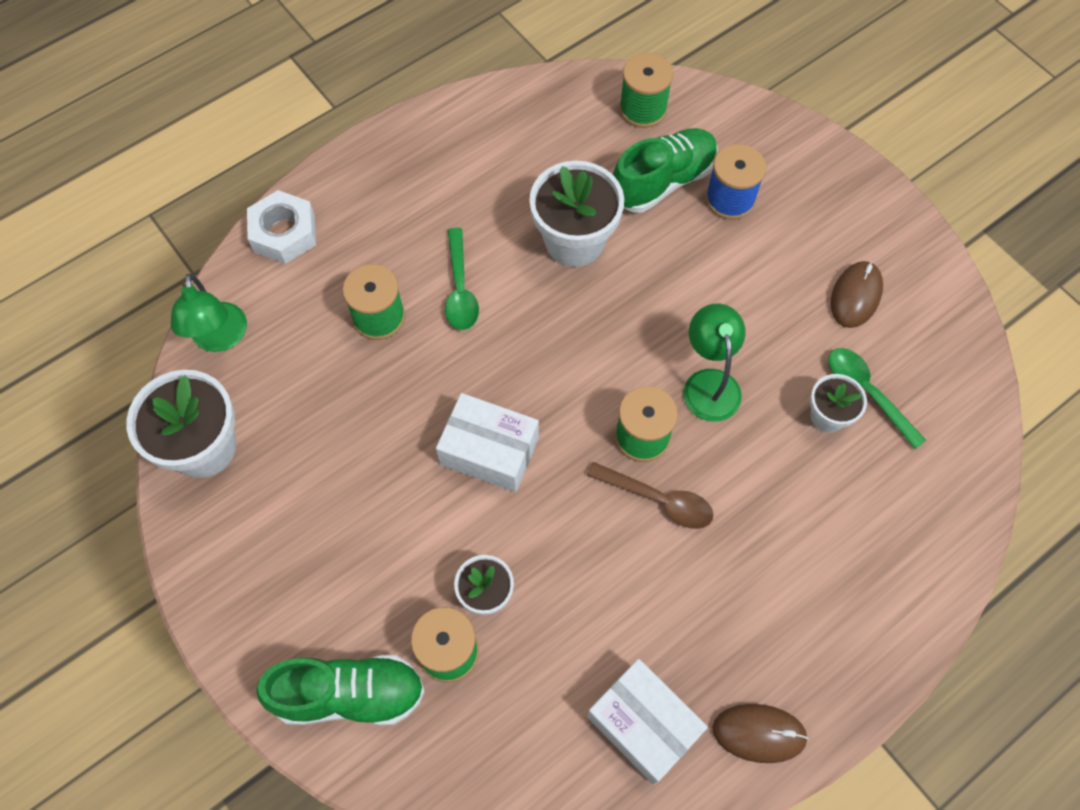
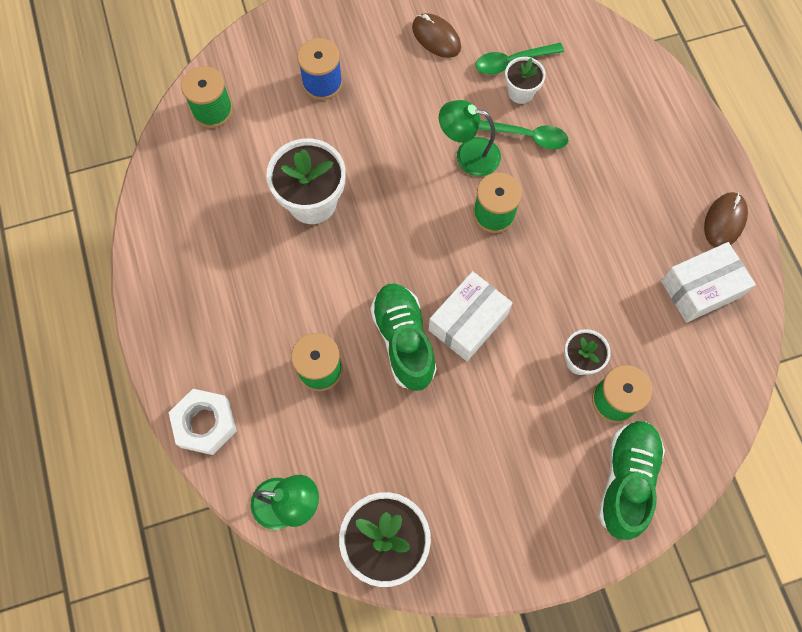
camera: 70 degrees left, 5 degrees up
(460, 289) = (320, 299): green spoon -> green spoon (527, 136)
(658, 500) = (546, 221): brown spoon -> none
(662, 181) = (286, 121): green shoe -> green shoe (403, 341)

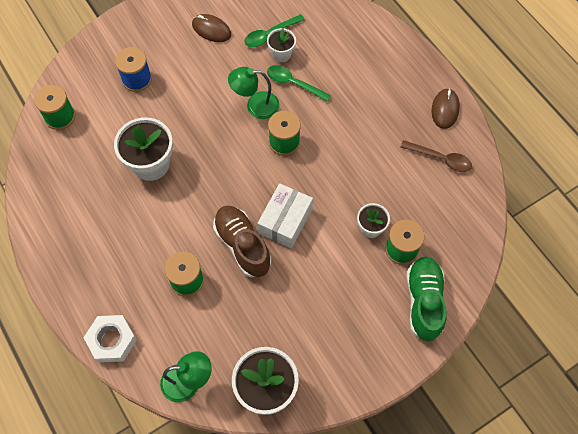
camera: 15 degrees left, 5 degrees down
(403, 341) = (242, 245): green shoe -> brown shoe
(527, 136) = (293, 83): green spoon -> green spoon turned 150 degrees counterclockwise
(700, 288) = (440, 159): white box -> brown spoon

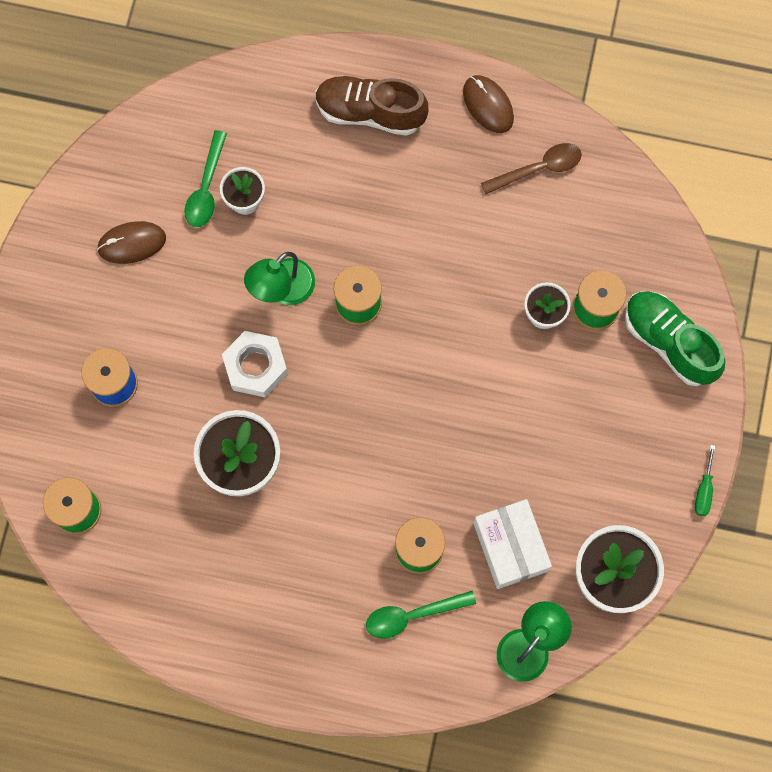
camera: 45 degrees left, 10 degrees up
(112, 340) = (411, 682): white nut -> white nut (255, 366)
(242, 245) = (435, 458): brown shoe -> brown shoe (370, 112)
(285, 221) = (451, 390): white box -> white box (510, 547)
(293, 83) = (296, 224): green spoon -> green spoon (412, 615)
(364, 395) = (703, 490): none -> green screwdriver

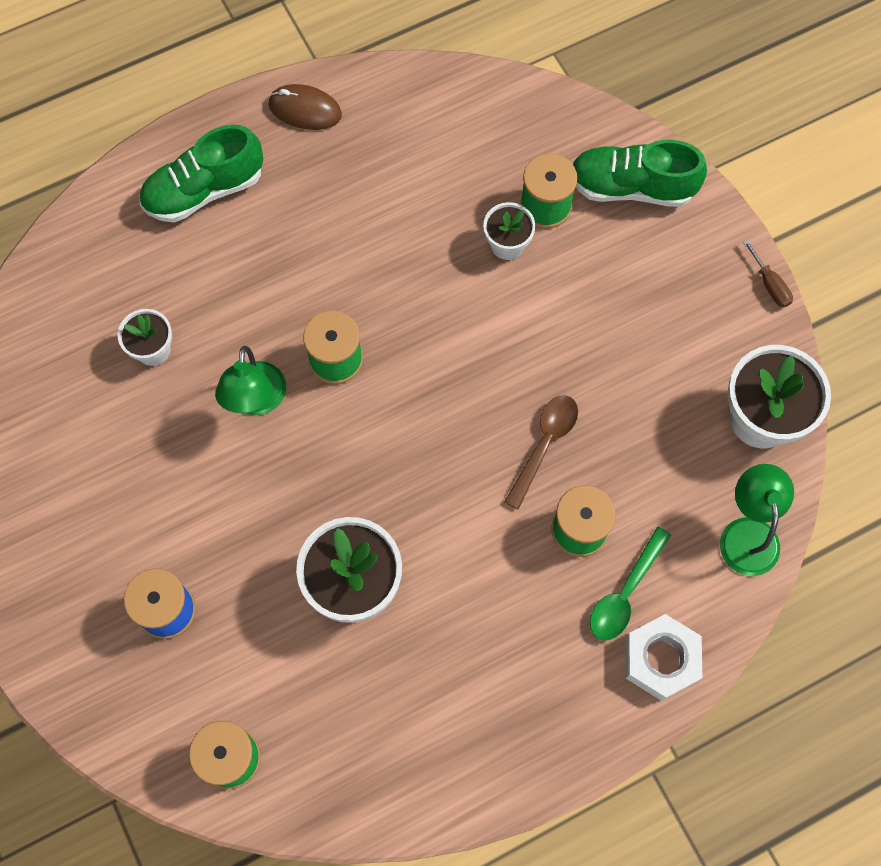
camera: 40 degrees left, 5 degrees down
(132, 243) = (75, 469): brown mouse -> none
(206, 188) = (106, 366): green spoon -> none
(255, 366) = (290, 488): white nut -> white nut (661, 659)
(370, 112) = (204, 190): brown shoe -> green shoe
(510, 547) = (655, 462): white box -> none
(538, 169) = (395, 129): brown spoon -> brown spoon (544, 444)
(703, 490) = (769, 284): green screwdriver -> brown screwdriver

